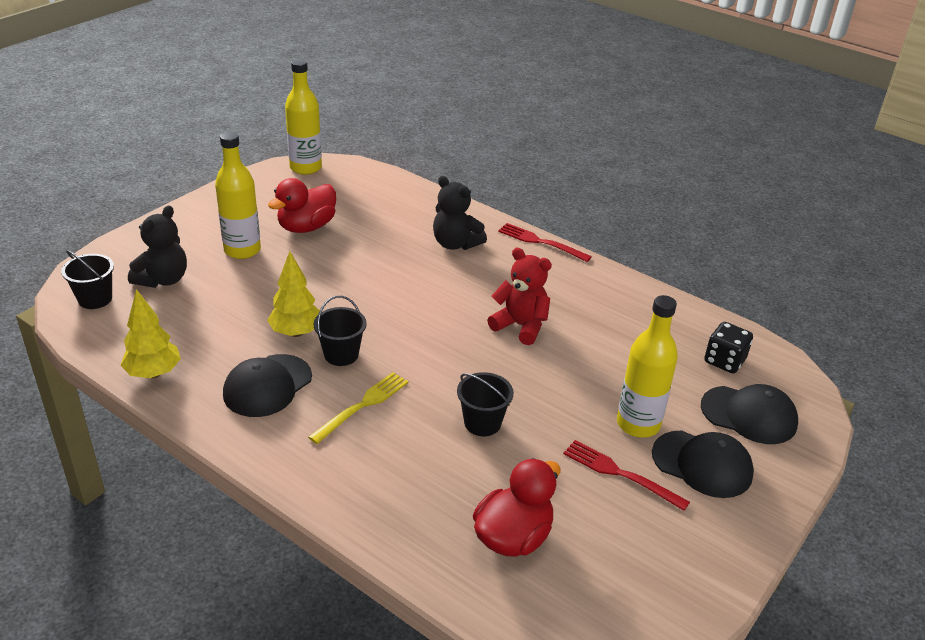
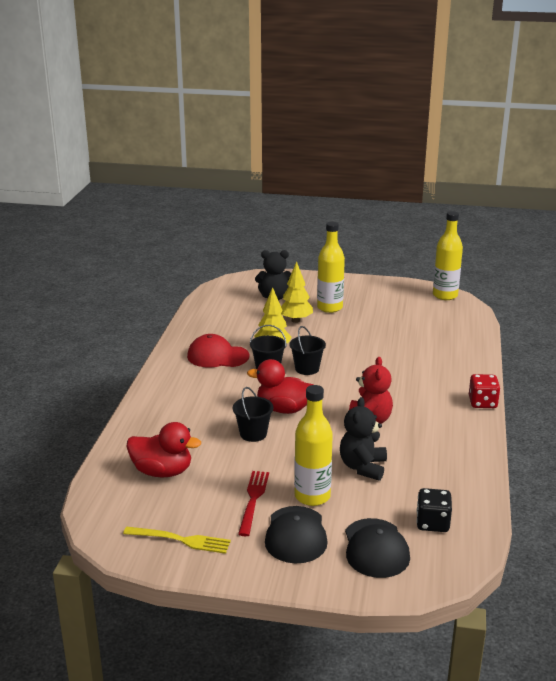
camera: 65 degrees right, 10 degrees down
(95, 299) = (237, 287): black bucket -> black bucket (307, 369)
(154, 373) = (196, 323): yellow tree -> yellow tree (295, 320)
(267, 386) = (217, 356): black cap -> red cap
(306, 227) = (379, 317): red duck -> red duck (284, 409)
(363, 405) = (230, 389): yellow fork -> yellow fork (181, 540)
(455, 244) = (432, 371): black teddy bear -> black teddy bear (363, 467)
(540, 242) = (482, 403): red fork -> red dice

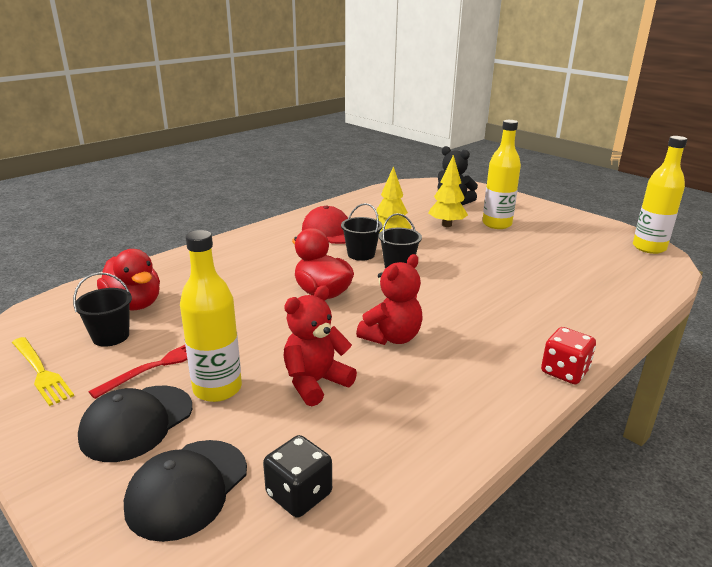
camera: 35 degrees right, 0 degrees up
(253, 434) = (260, 304): black bucket -> black bucket (111, 336)
(363, 467) = (315, 382): black teddy bear -> red teddy bear

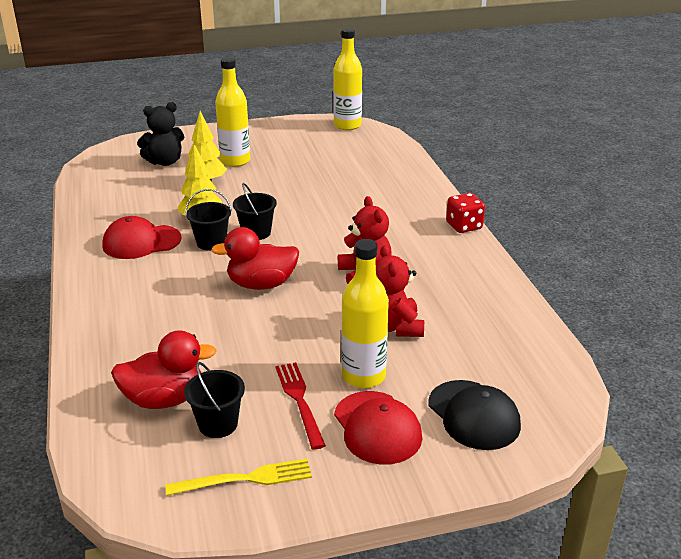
camera: 60 degrees left, 5 degrees up
(137, 422) = (377, 427): black cap -> red cap
(299, 494) = (510, 368): black dice -> none

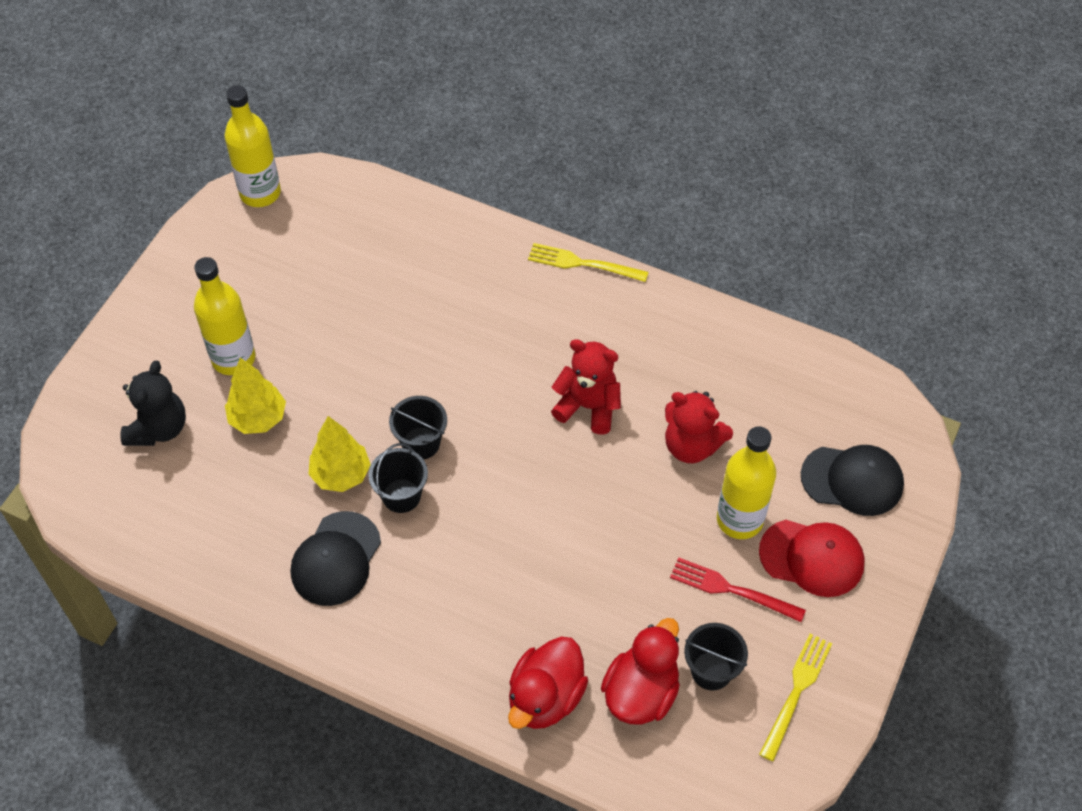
camera: 50 degrees left, 25 degrees up
(141, 242) = (336, 559): red cap -> black cap
(261, 284) = (525, 502): red duck -> red duck (545, 697)
(464, 226) = (582, 263): red dice -> yellow fork

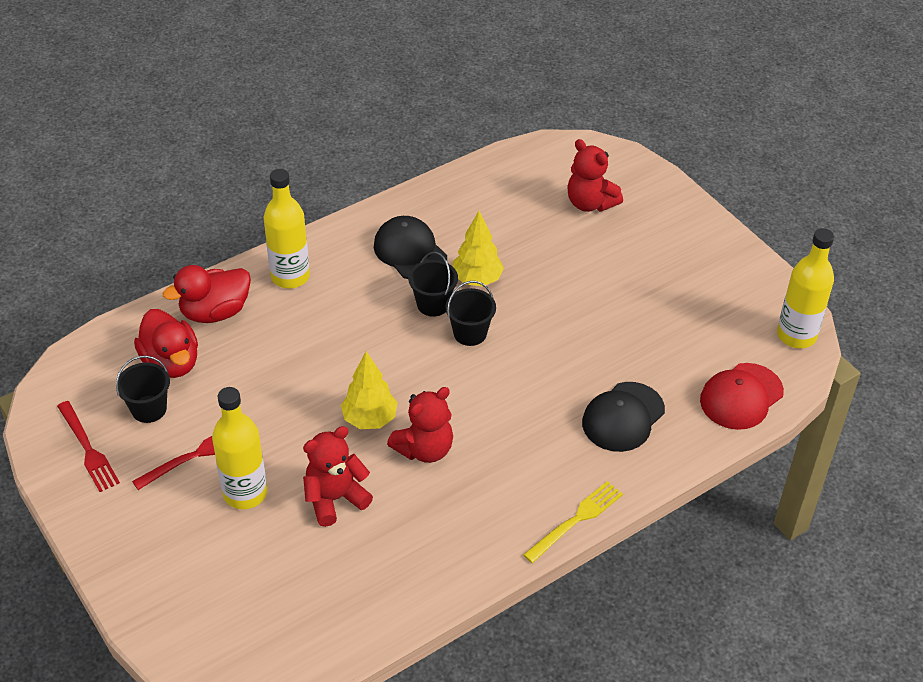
camera: 120 degrees right, 10 degrees down
(158, 428) = (590, 203): black teddy bear -> red teddy bear
(233, 358) = (627, 261): yellow bottle -> yellow bottle (290, 276)
(258, 418) = (560, 255): yellow tree -> yellow tree (369, 419)
(545, 697) = (215, 312): red duck -> red duck turned 90 degrees counterclockwise
(796, 691) = (88, 449): yellow fork -> red fork
(812, 557) = (174, 522): red cap -> red cap (741, 396)
(852, 480) = (212, 593): black cap -> black cap (623, 417)

